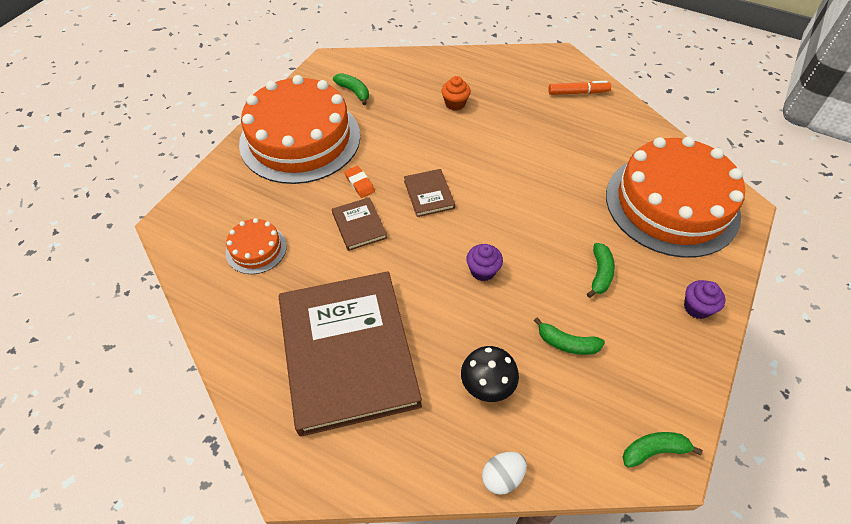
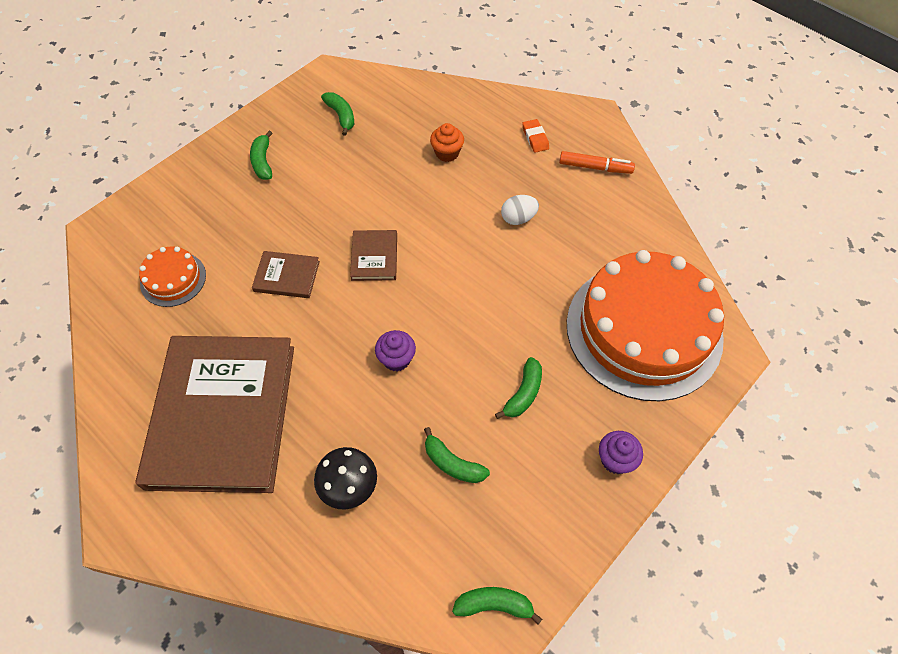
camera: 15 degrees right, 5 degrees up
(300, 139) = (263, 162): orange cake -> green banana
(359, 183) = (305, 228): orange eraser -> orange eraser (535, 138)
(359, 225) = (287, 276): brown book -> brown book turned 75 degrees counterclockwise
(502, 477) = (324, 587): white egg -> white egg (518, 218)

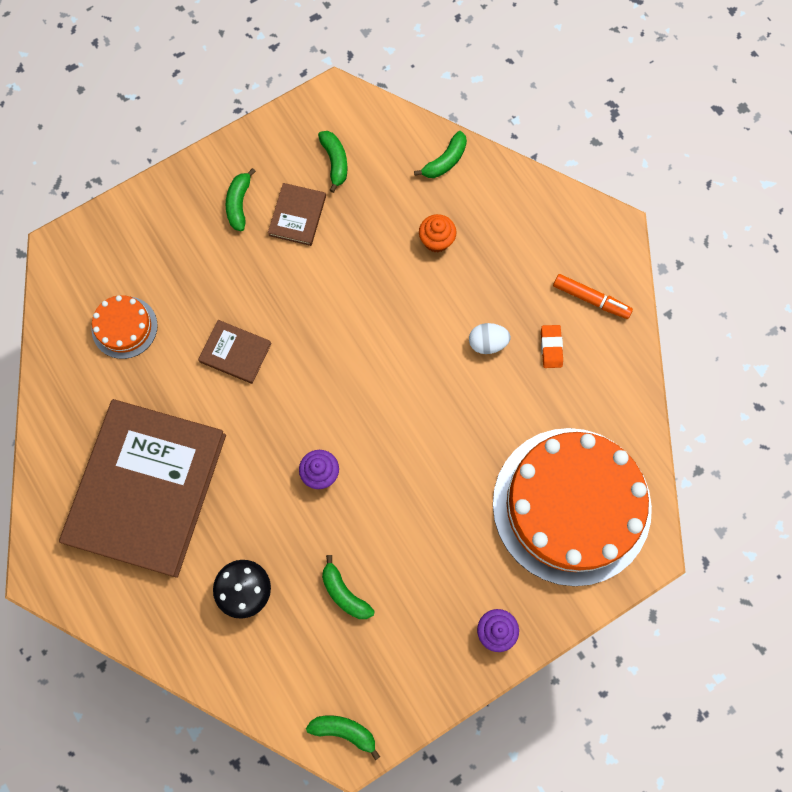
camera: 15 degrees right, 15 degrees up
(374, 257) = (327, 352): brown book -> brown book (297, 216)
(523, 393) = (431, 541): green banana -> green banana (445, 161)
(535, 138) = (538, 244): orange eraser -> orange eraser (551, 347)

